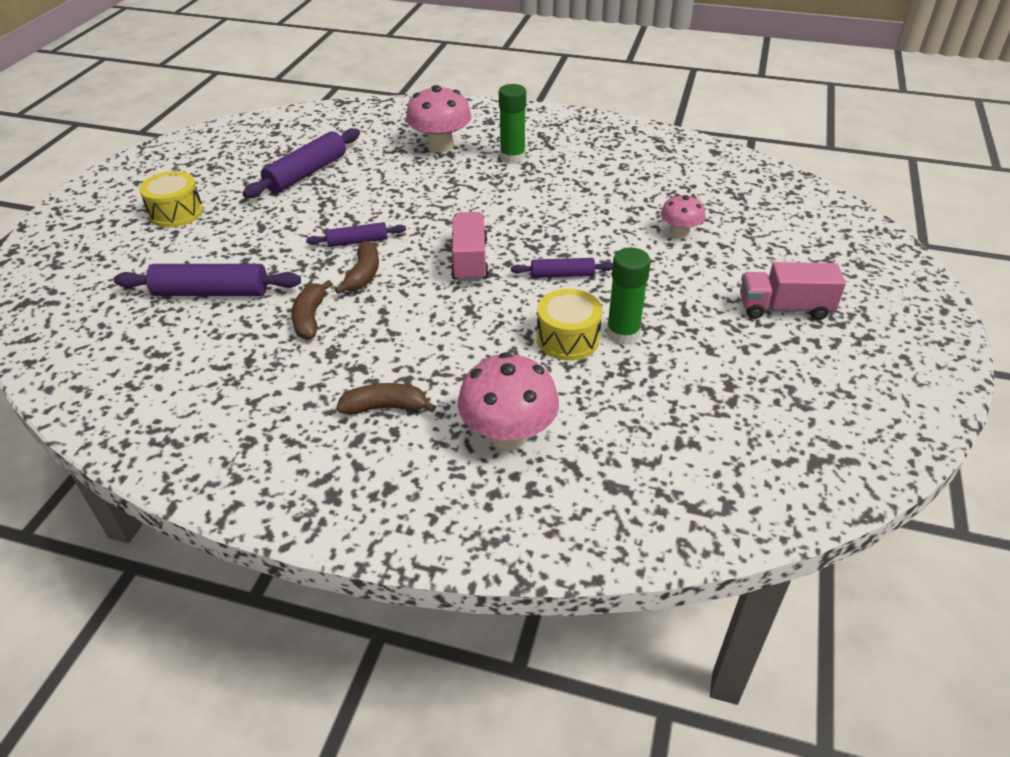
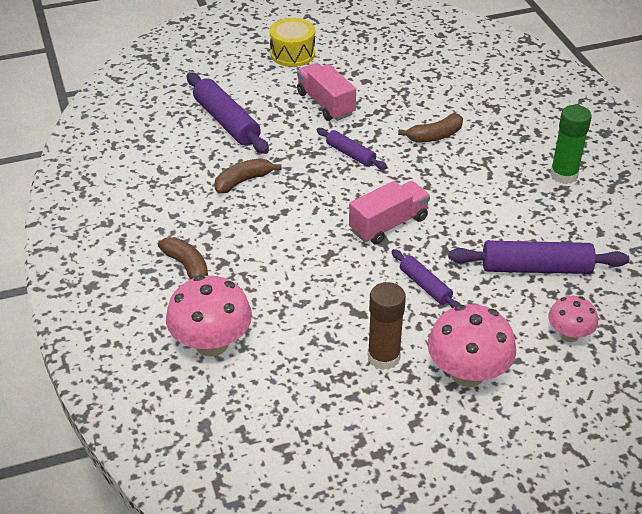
camera: 55 degrees right, 0 degrees up
(306, 173) = (406, 81): purple rolling pin -> purple rolling pin (536, 268)
(363, 275) = (314, 179): brown banana -> brown banana (435, 136)
(440, 146) = (529, 126): pink mushroom -> pink mushroom (467, 373)
(568, 339) = (346, 327): yellow drum -> none
(623, 333) = (383, 357): green glue stick -> brown glue stick
(784, 308) = (525, 454): pink truck -> pink truck (325, 104)

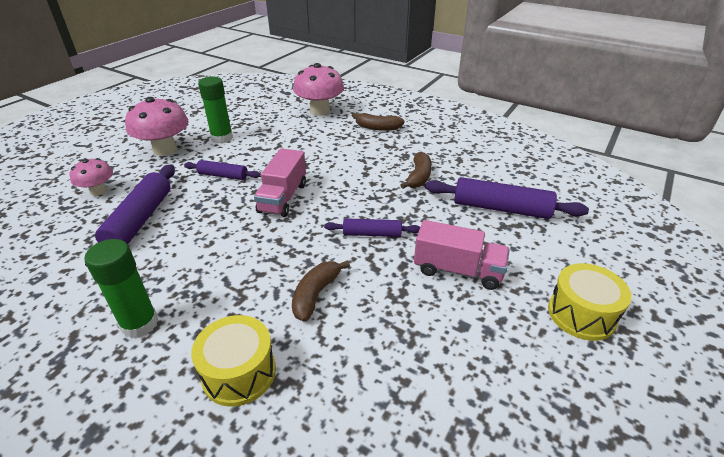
camera: 140 degrees right, 5 degrees down
(383, 357) = (222, 138): brown glue stick -> green glue stick
(513, 121) = (239, 373): none -> yellow drum
(536, 268) = (140, 220): purple rolling pin -> purple rolling pin turned 45 degrees counterclockwise

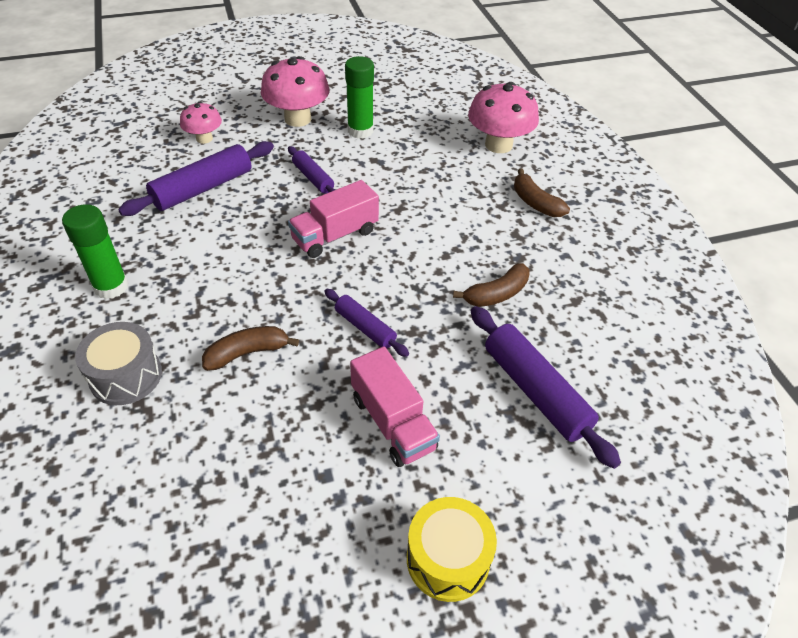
camera: 40 degrees right, 10 degrees up
(239, 373) = (126, 376): yellow drum -> grey drum

